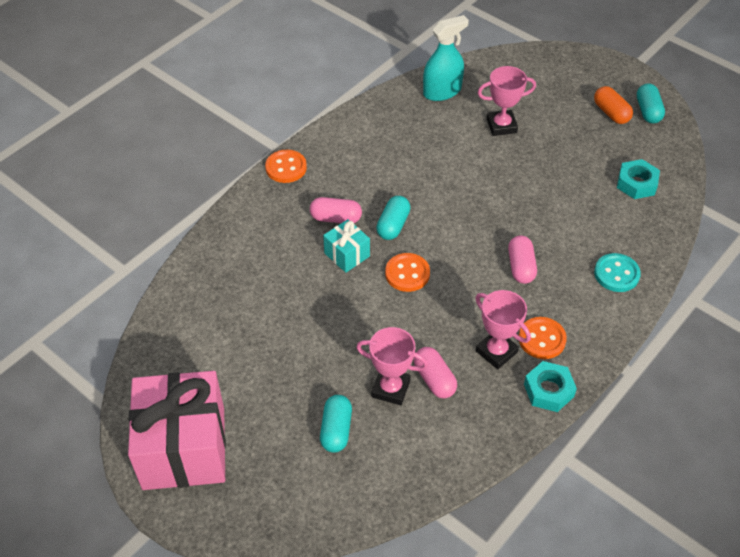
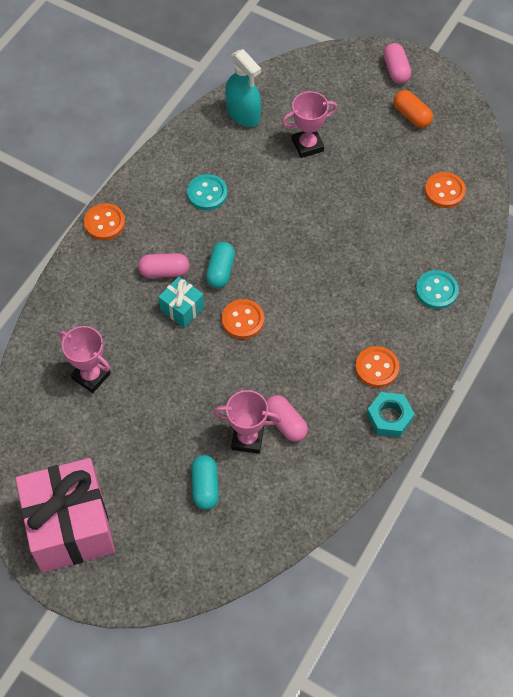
camera: 10 degrees left, 10 degrees up
(393, 155) = (207, 193): none -> turquoise button
(442, 91) = (243, 113): turquoise spray bottle -> turquoise spray bottle turned 90 degrees clockwise
(496, 351) = (337, 387): pink trophy -> pink trophy (91, 376)
(521, 267) = (347, 297): pink capsule -> pink capsule (396, 70)
(636, 183) = (444, 191): turquoise nut -> orange button
(648, 111) = (447, 108): turquoise capsule -> none

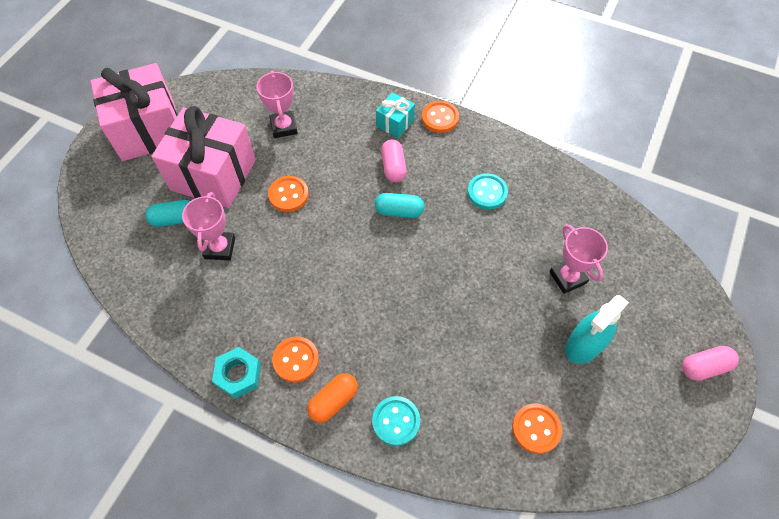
camera: 85 degrees right, 0 degrees up
(91, 376) = (284, 127): pink trophy -> pink trophy turned 45 degrees counterclockwise
(149, 449) = (213, 175): none -> pink gift
(182, 309) = (354, 185): turquoise gift -> turquoise gift (395, 123)
(243, 113) = (593, 215): turquoise spray bottle -> turquoise spray bottle (584, 345)
(243, 320) = (345, 234): orange button -> orange button (288, 195)
(285, 423) = (234, 278): pink capsule -> none
(411, 115) = (640, 387): orange capsule -> orange capsule (333, 401)

